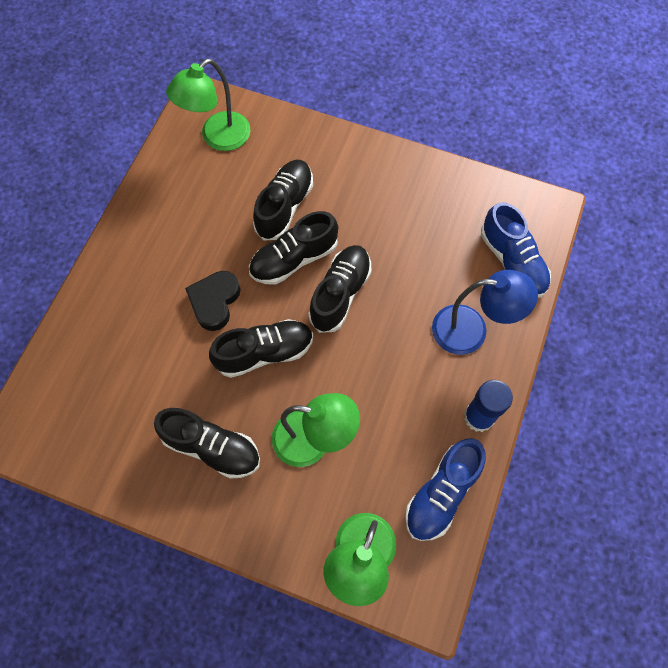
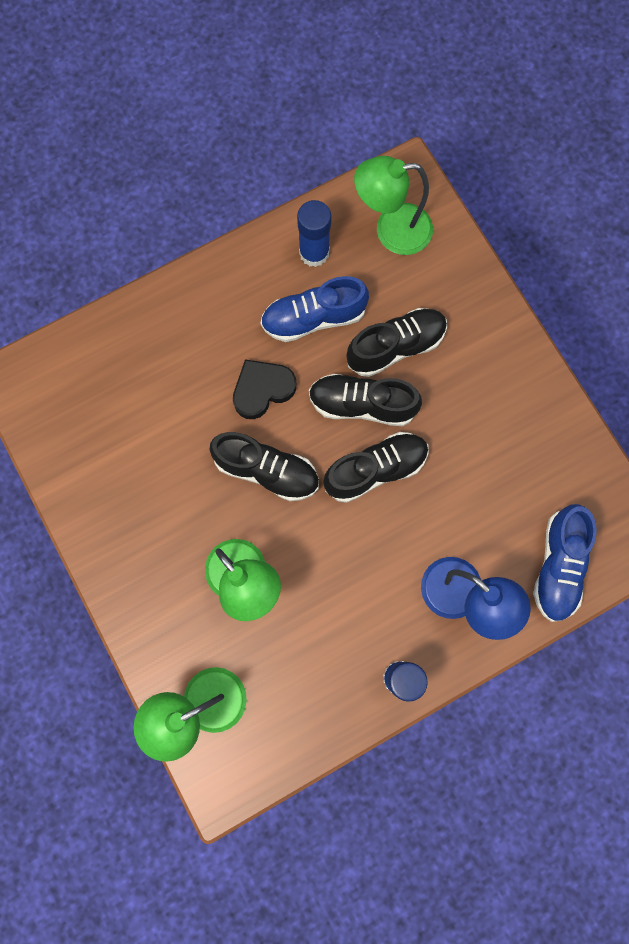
camera: 40 degrees right, 10 degrees up
(175, 188) = (314, 252): none -> blue glue stick
(212, 447) = (159, 517): black shoe -> none
(442, 493) = (311, 713): blue shoe -> blue shoe (313, 318)

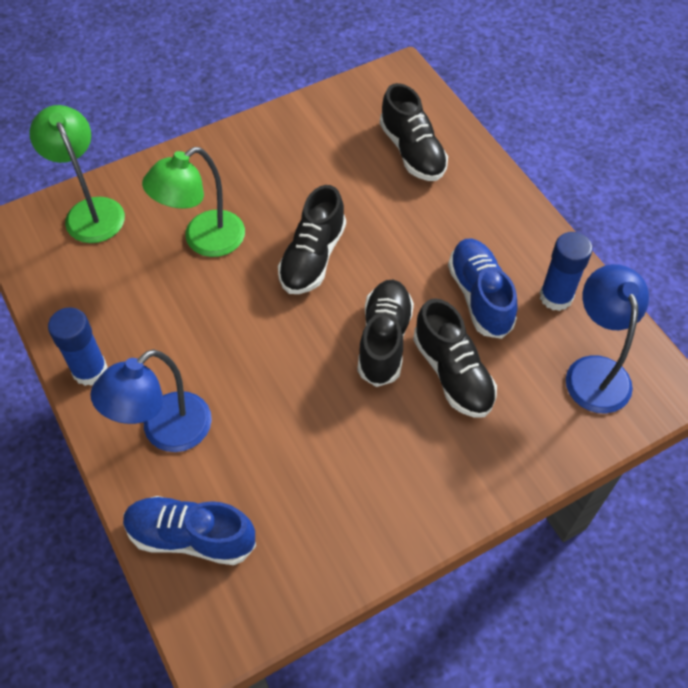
camera: 90 degrees right, 20 degrees down
(262, 390) = (397, 253): black heart -> none
(375, 470) = (311, 352): black shoe -> black shoe (412, 151)
(391, 230) = (594, 371): green lamp -> blue lamp

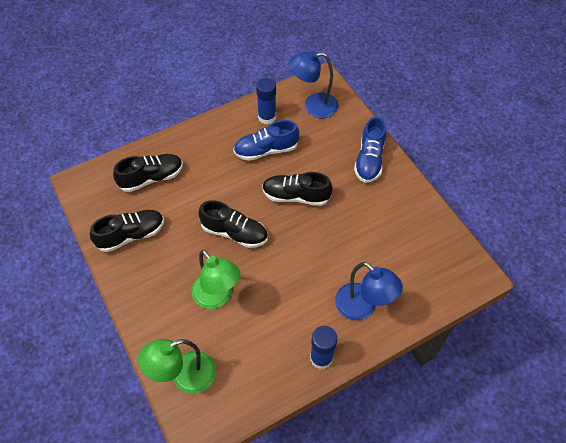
camera: 90 degrees left, 0 degrees up
(191, 536) = (425, 288): blue shoe -> blue shoe (369, 160)
(452, 373) = (316, 165): black shoe -> black shoe (131, 235)

